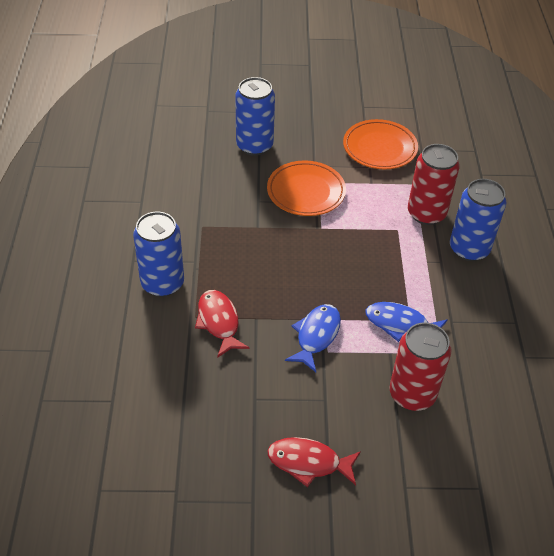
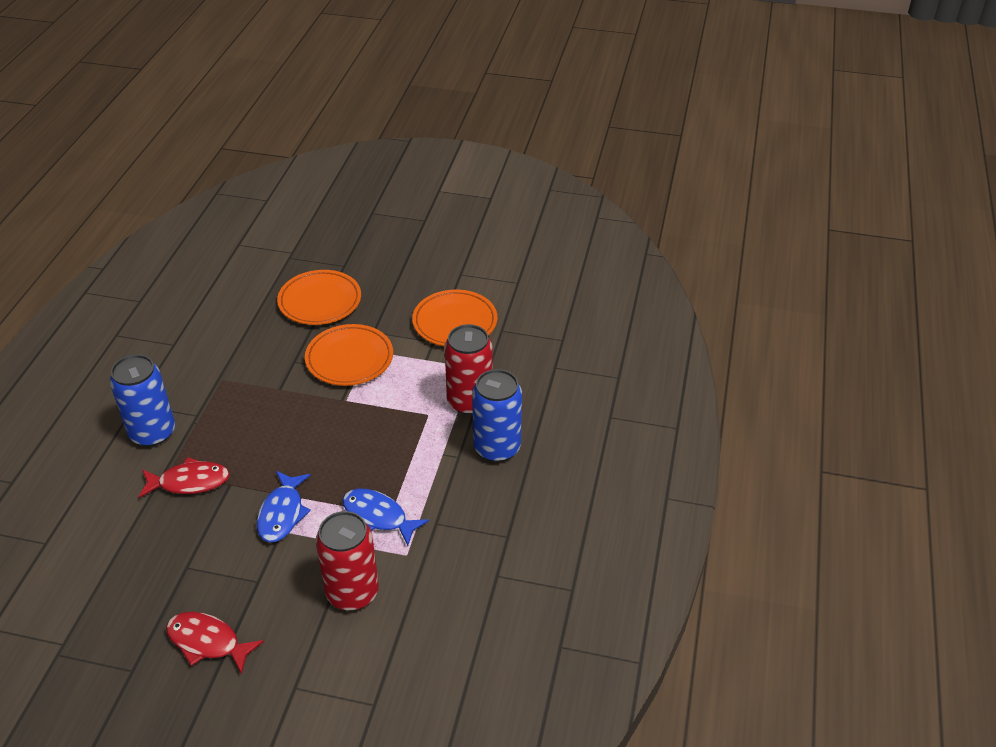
camera: 15 degrees right, 5 degrees down
(219, 322) = (189, 482): red fish -> red fish turned 90 degrees clockwise
(254, 145) = (320, 301): blue can -> orange plate
(316, 336) = (282, 513): blue fish -> blue fish turned 150 degrees clockwise

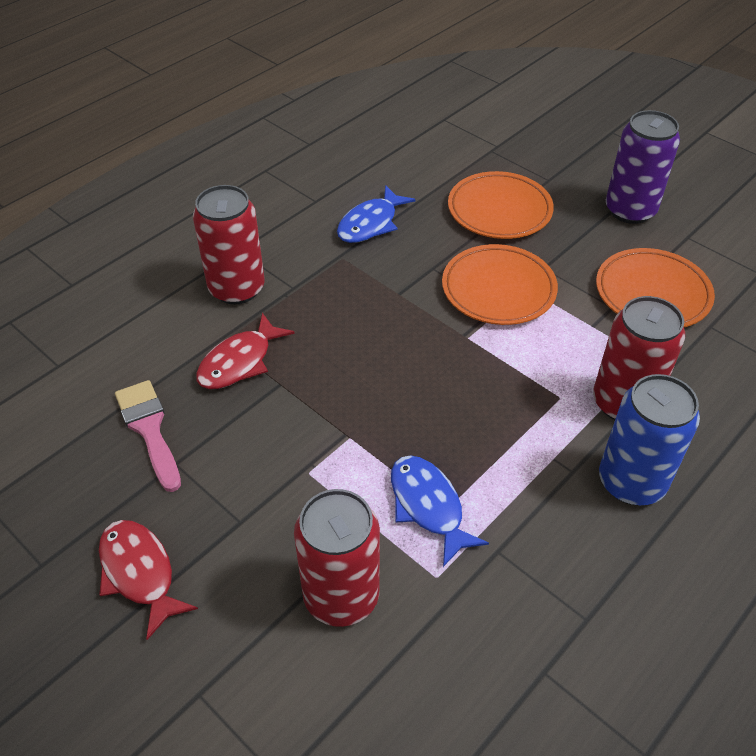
camera: 30 degrees right, 5 degrees up
(151, 554) = (149, 430): none -> pink brush
(152, 432) = (237, 288): blue can -> red can
(189, 482) = (239, 362): red fish -> red fish turned 105 degrees clockwise
(282, 513) = (317, 447): blue fish -> blue fish (370, 223)
(413, 268) = (630, 210): none -> purple can

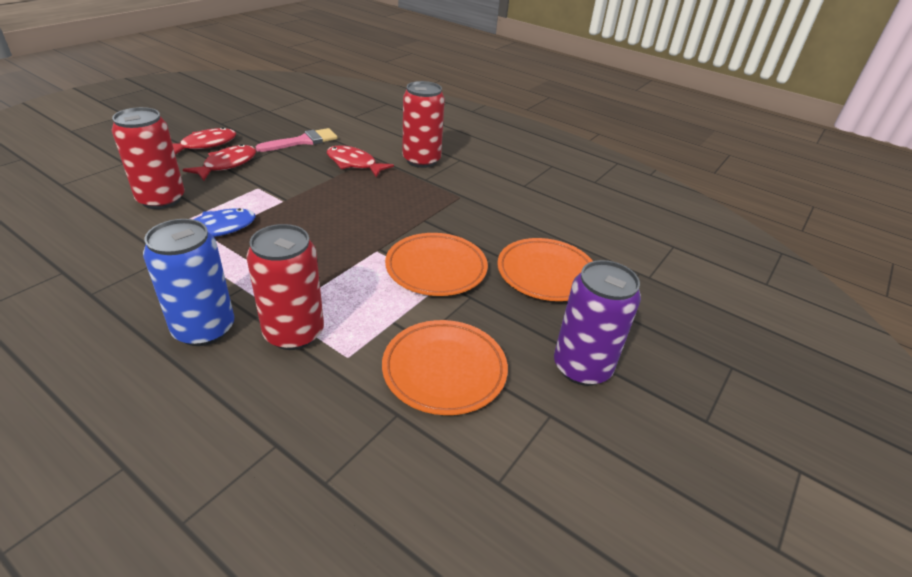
camera: 80 degrees right, 10 degrees down
(225, 525) = (227, 164): none -> red fish
(370, 223) = (504, 208): blue fish -> none

